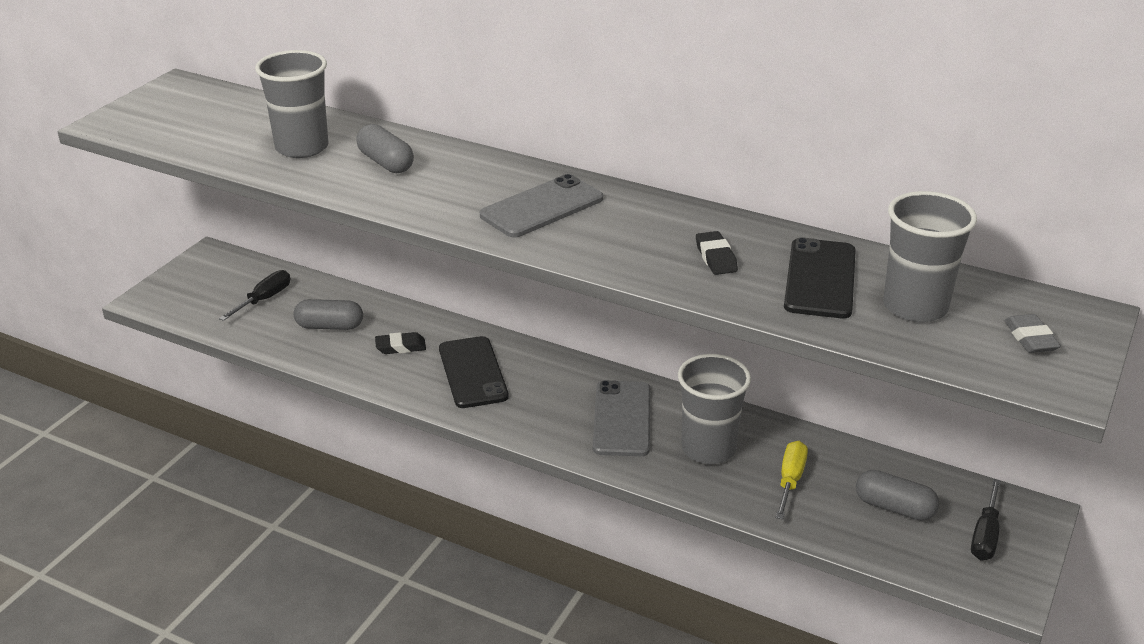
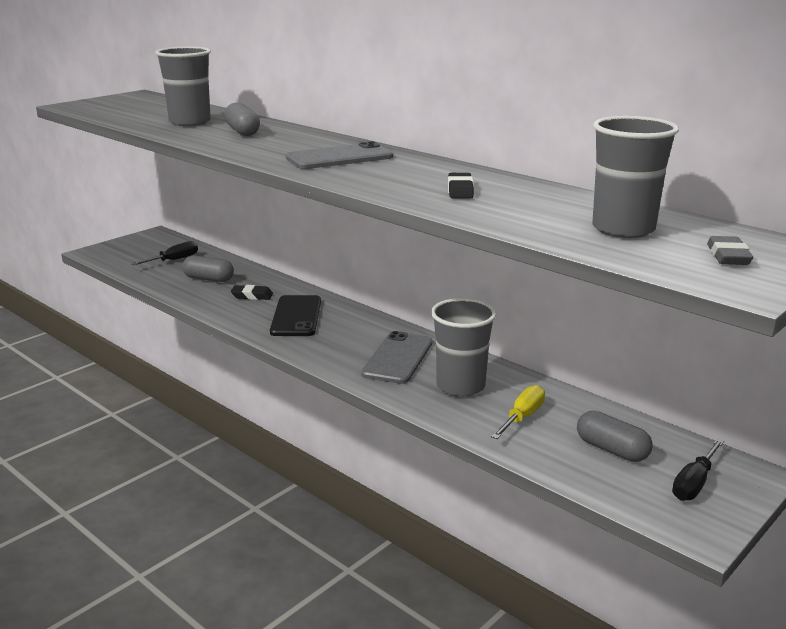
camera: 15 degrees right, 10 degrees down
(820, 279) = (544, 208): black phone -> none

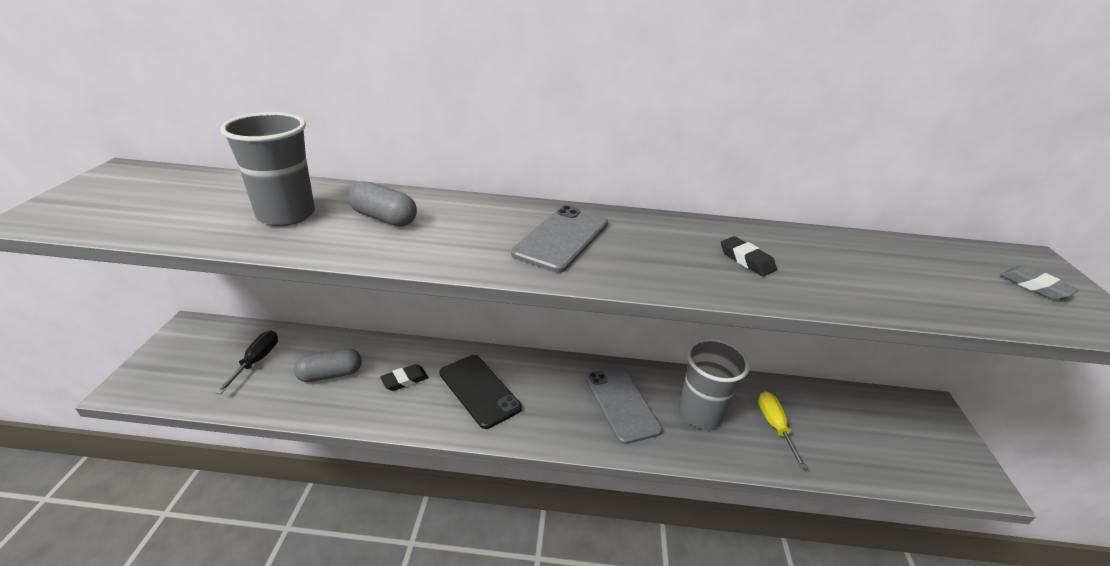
camera: 40 degrees left, 10 degrees up
(612, 449) = (856, 429): grey capsule -> none
(623, 229) = (931, 275): grey cup -> none
(694, 483) = (925, 435): black screwdriver -> none

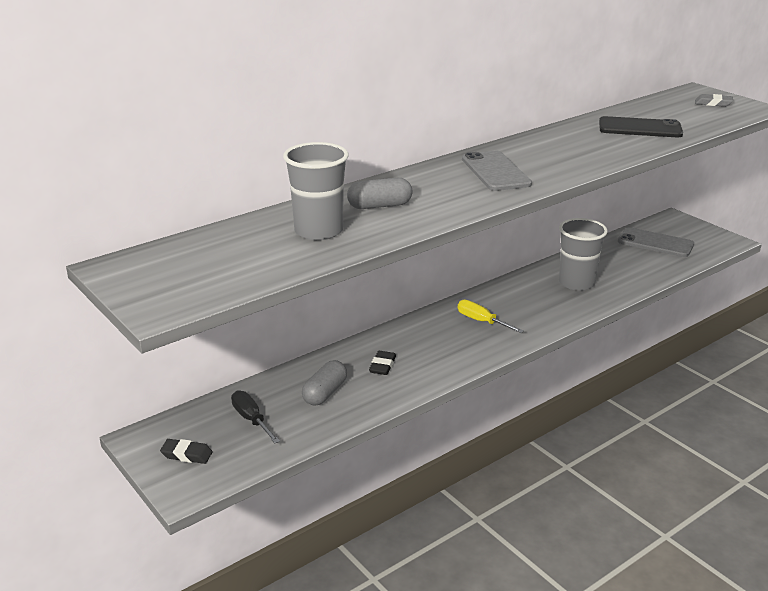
camera: 40 degrees left, 5 degrees down
(479, 390) = (439, 343): black phone -> black phone (640, 128)
(621, 403) = (530, 302): grey phone -> grey phone (655, 243)
(746, 260) = (594, 143): black eraser -> black eraser (186, 455)
(775, 426) = (619, 268): yellow screwdriver -> yellow screwdriver (482, 321)

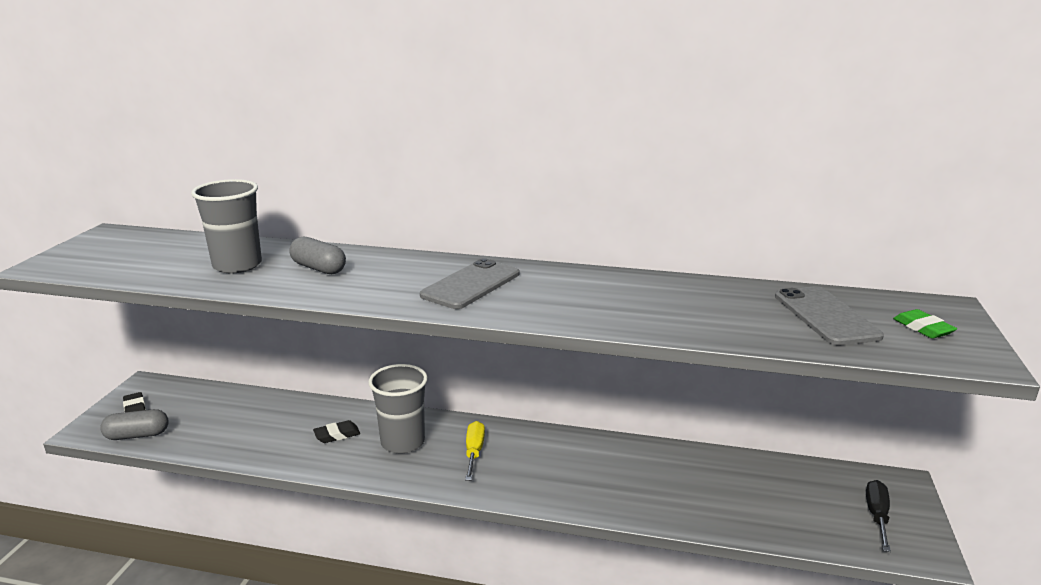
camera: 50 degrees right, 5 degrees down
(251, 420) = (202, 414): black screwdriver -> black screwdriver (877, 516)
(325, 393) = (268, 427): grey capsule -> grey capsule (137, 435)
(576, 283) = (630, 476): grey cup -> grey cup (403, 442)
(640, 128) = (733, 312): black phone -> none
(655, 243) = (812, 494): grey phone -> grey phone (825, 316)
(713, 103) = (923, 328): grey eraser -> green eraser

